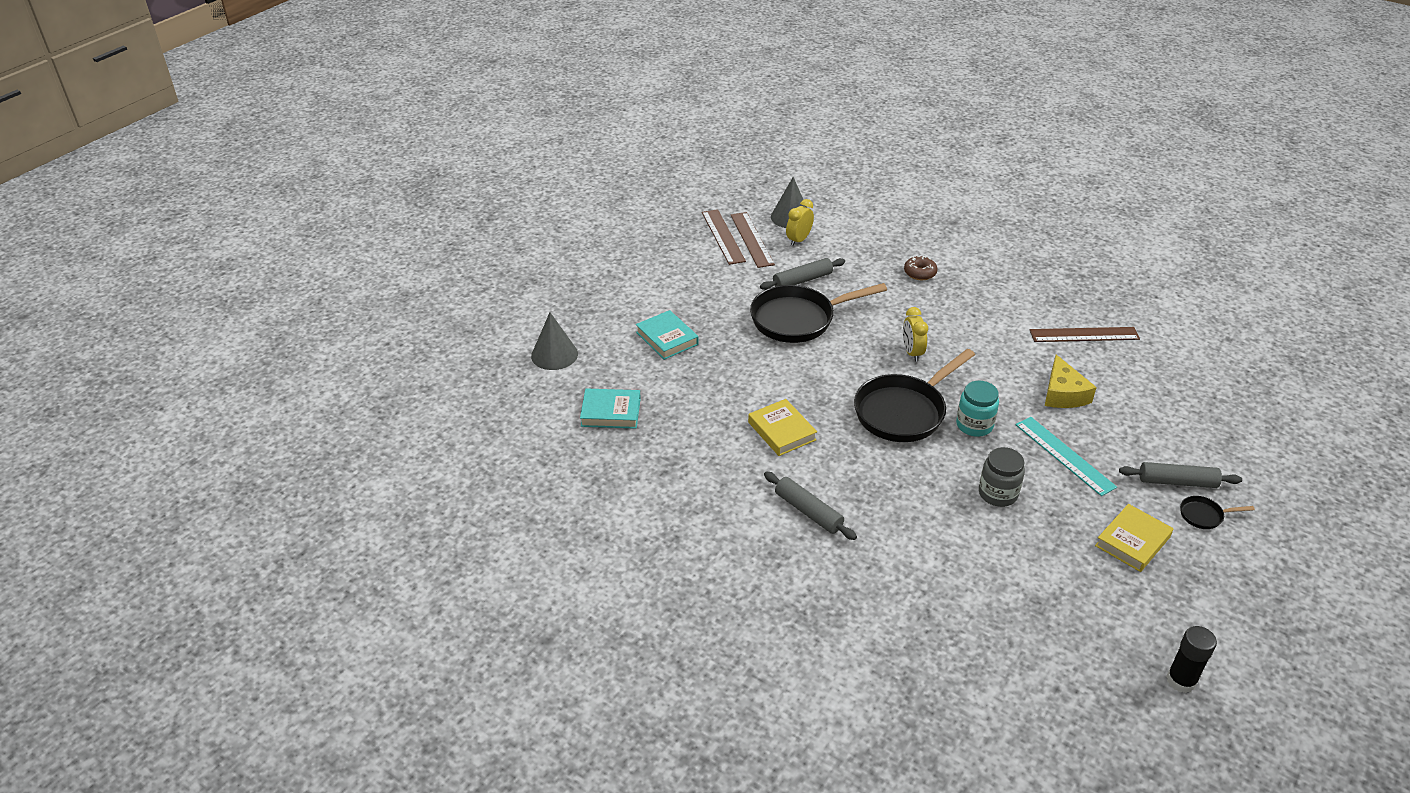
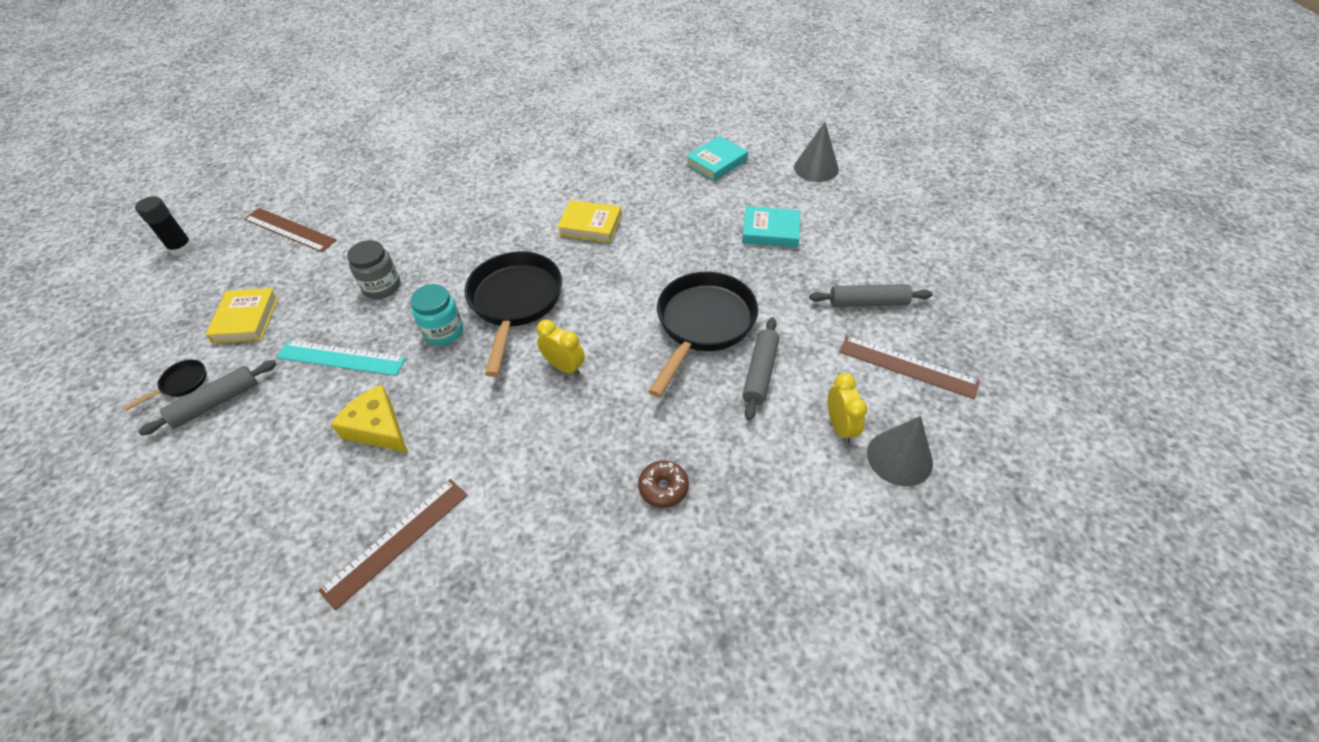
camera: 135 degrees right, 10 degrees up
(751, 239) = (879, 386): brown ruler -> brown ruler (289, 229)
(808, 511) = (511, 191): grey rolling pin -> grey rolling pin (868, 303)

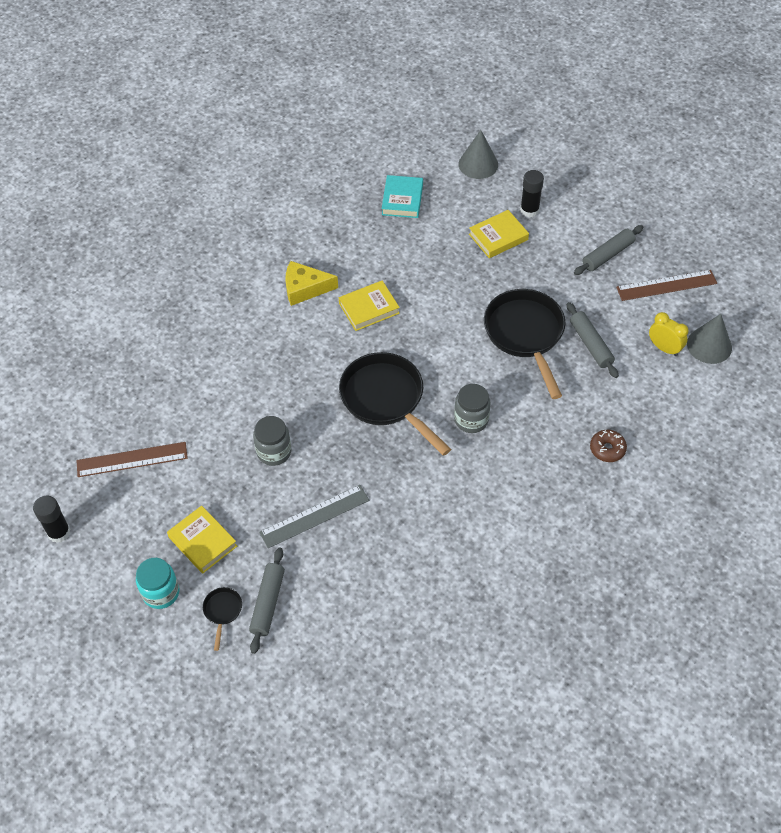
camera: 40 degrees left, 5 degrees up
(341, 358) = (314, 516): turquoise ruler -> grey ruler
(377, 428) = (401, 538): yellow cheese -> yellow cheese (305, 288)
(396, 541) = (496, 584): brown ruler -> none
(443, 332) = (362, 451): turquoise jar -> turquoise jar (161, 592)
(564, 367) = (471, 420): yellow clock -> grey jar
(770, 231) = (498, 237): turquoise book -> yellow book
(826, 225) = (529, 210): none -> black glue stick

